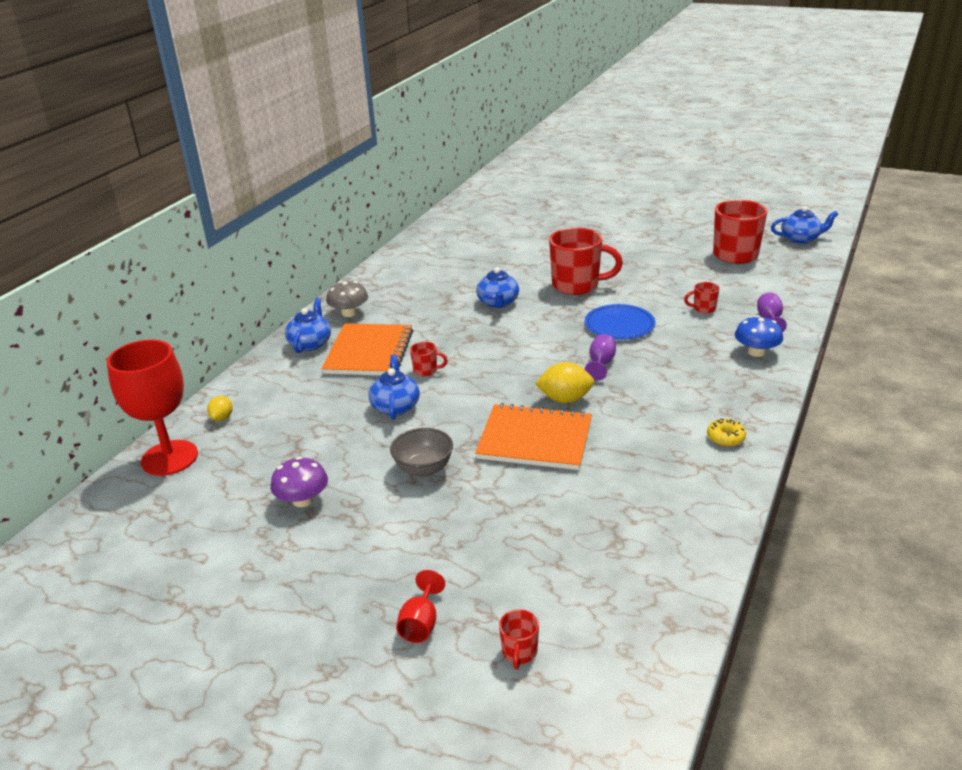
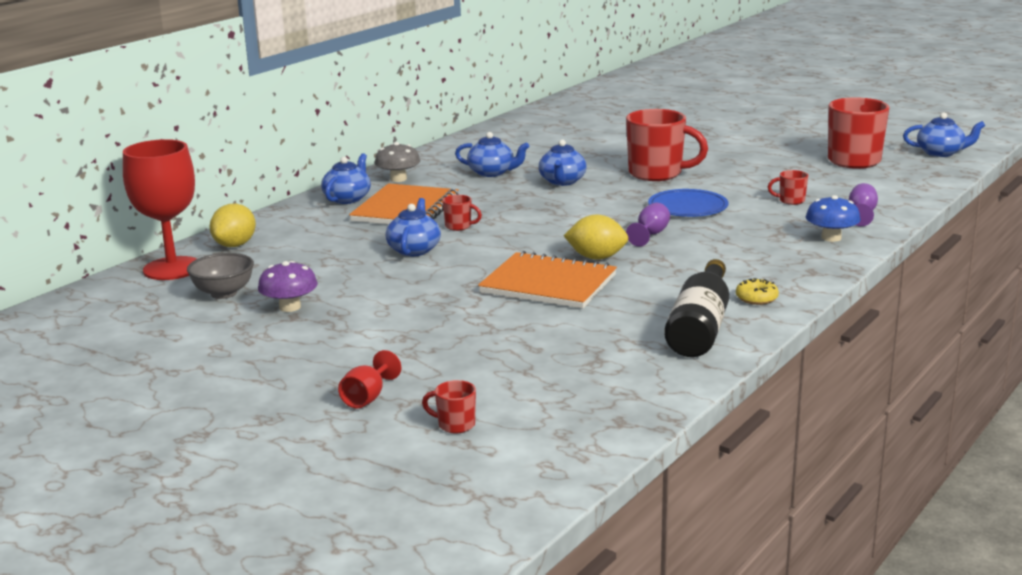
camera: 10 degrees right, 10 degrees down
(222, 418) = (235, 245): yellow lemon -> yellow lemon, size x1.71
(423, 469) = (421, 296): grey bowl -> grey bowl (224, 293)
(431, 297) = (492, 172): none -> blue teapot
(519, 652) = (455, 425): red mug -> red mug turned 90 degrees clockwise
(692, 482) = (700, 327): none -> black bottle

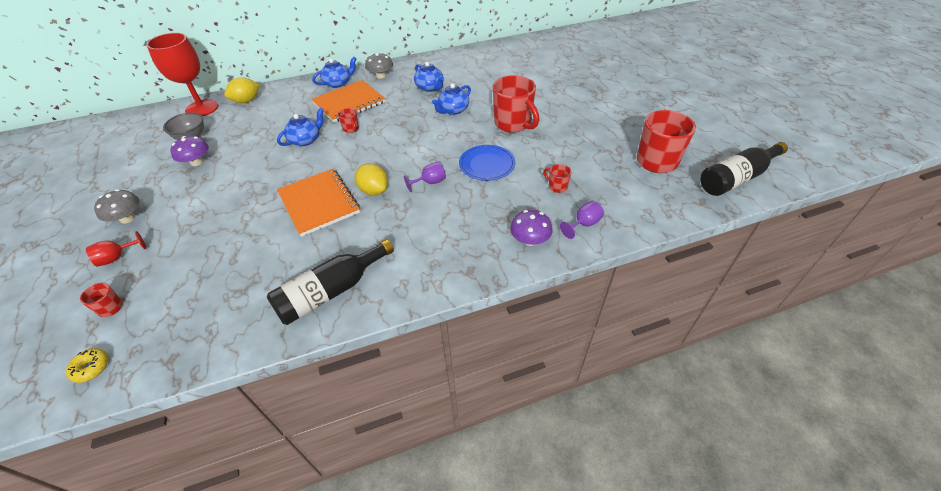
camera: 35 degrees right, 25 degrees up
(300, 372) = (127, 218): none -> grey mushroom
(756, 298) = (399, 281): yellow donut -> yellow donut (91, 368)
(831, 238) = (530, 240): blue mushroom -> purple mushroom
(941, 153) = (736, 178): blue teapot -> black bottle

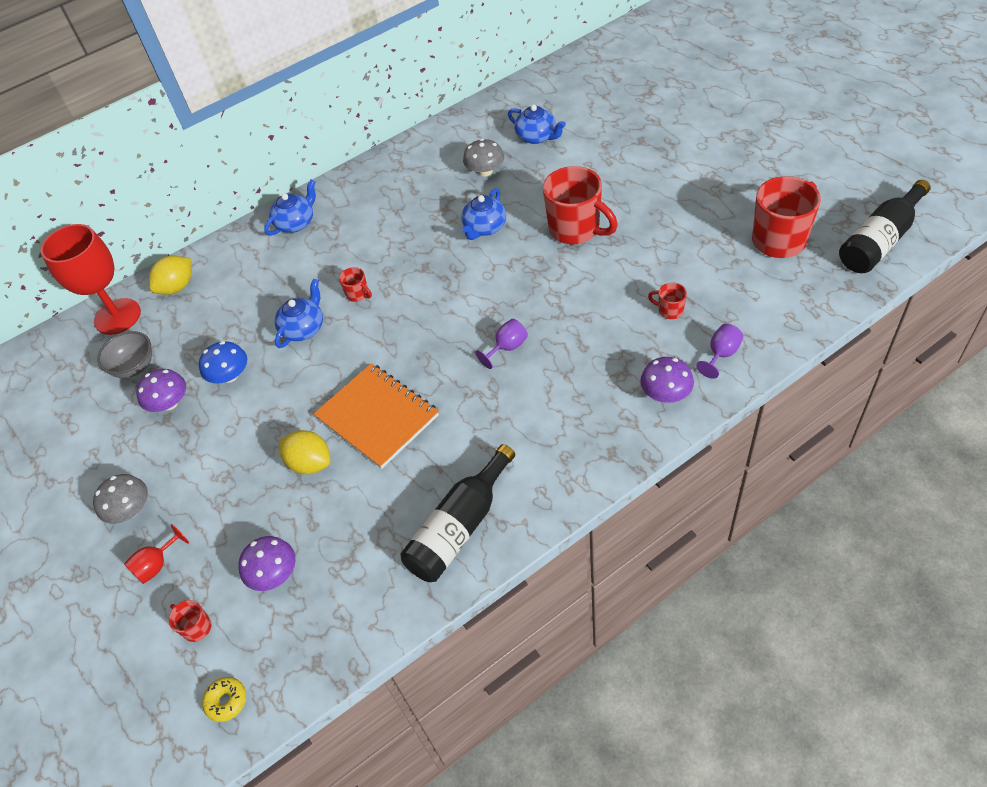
camera: 10 degrees left, 5 degrees up
(186, 286) = (274, 573): none -> purple mushroom
(243, 155) = (230, 375): none -> blue mushroom
(349, 103) = (331, 252): orange notebook -> none
(374, 190) = (440, 379): yellow lemon -> yellow lemon (310, 463)
(381, 76) = (352, 194): grey mushroom -> grey mushroom (485, 171)
(430, 88) = (434, 198): blue teapot -> blue teapot (537, 137)
(487, 164) = (568, 302): blue plate -> none

